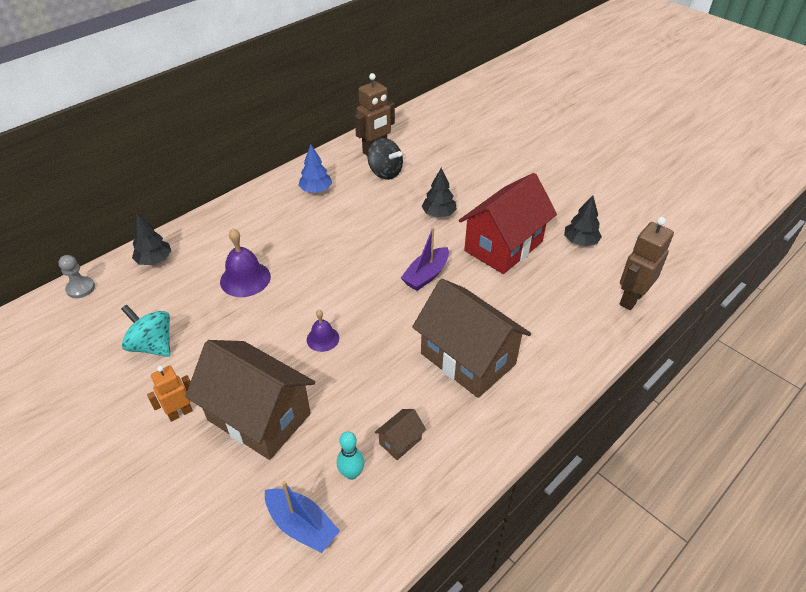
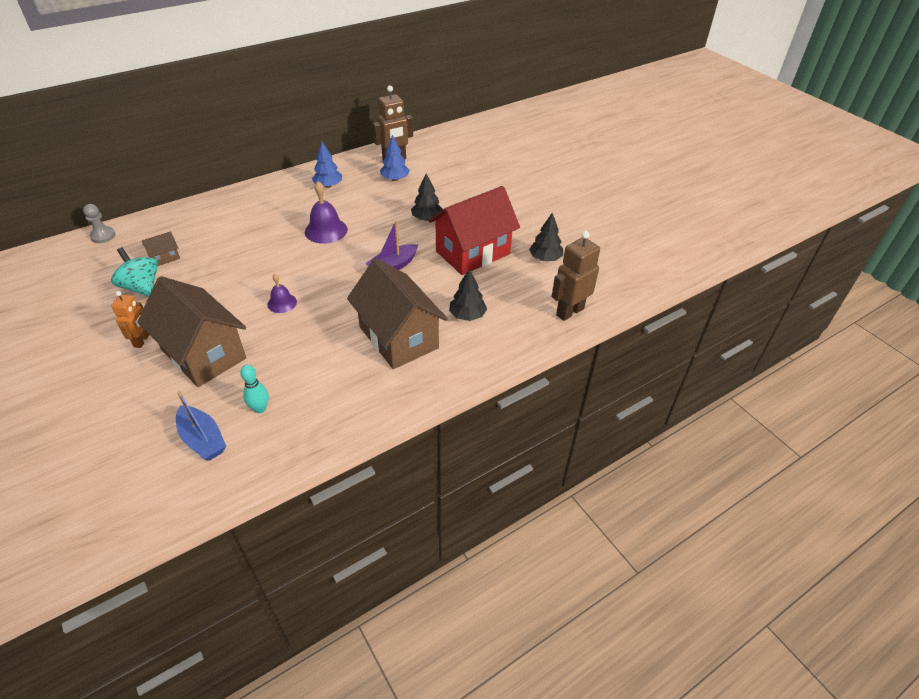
camera: 10 degrees right, 0 degrees up
(154, 260) = (170, 223): black tree -> black tree (467, 315)
(180, 413) = (142, 341): orange robot -> orange robot turned 120 degrees clockwise
(245, 279) = (238, 247): purple bell -> purple bell (326, 230)
(385, 172) = (395, 179): black spinning top -> blue tree
(400, 441) = (311, 391): brown house -> brown house (165, 258)

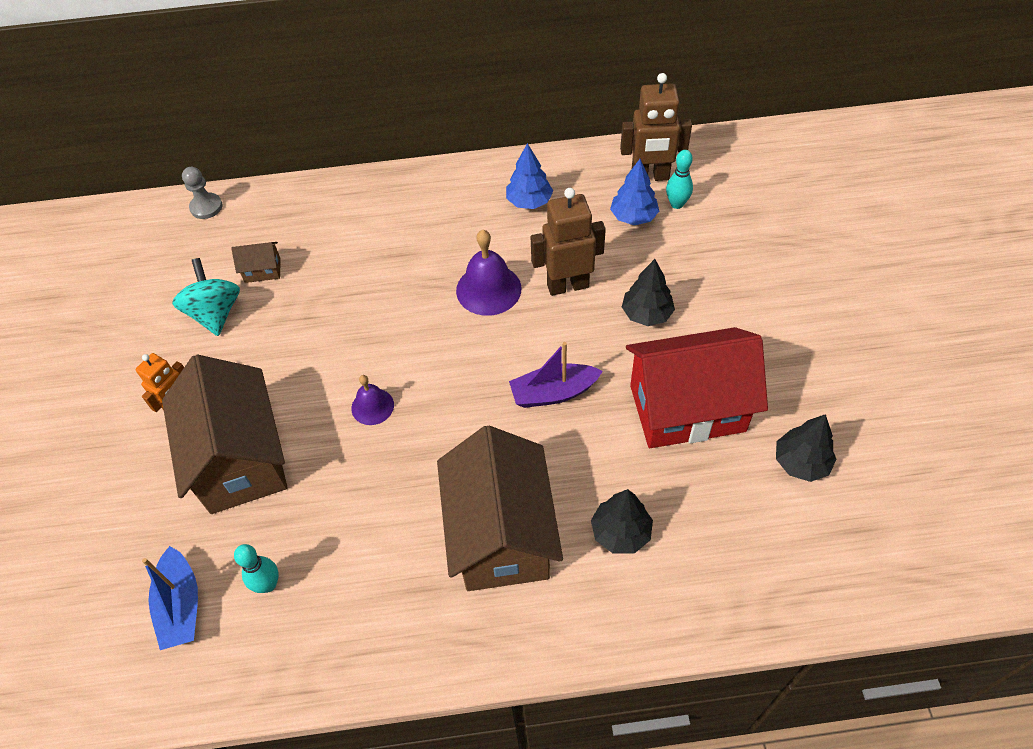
camera: 30 degrees right, 10 degrees up
(416, 168) = (677, 204): none -> turquoise bowling pin
(569, 311) = (789, 590): brown robot -> brown robot (567, 285)

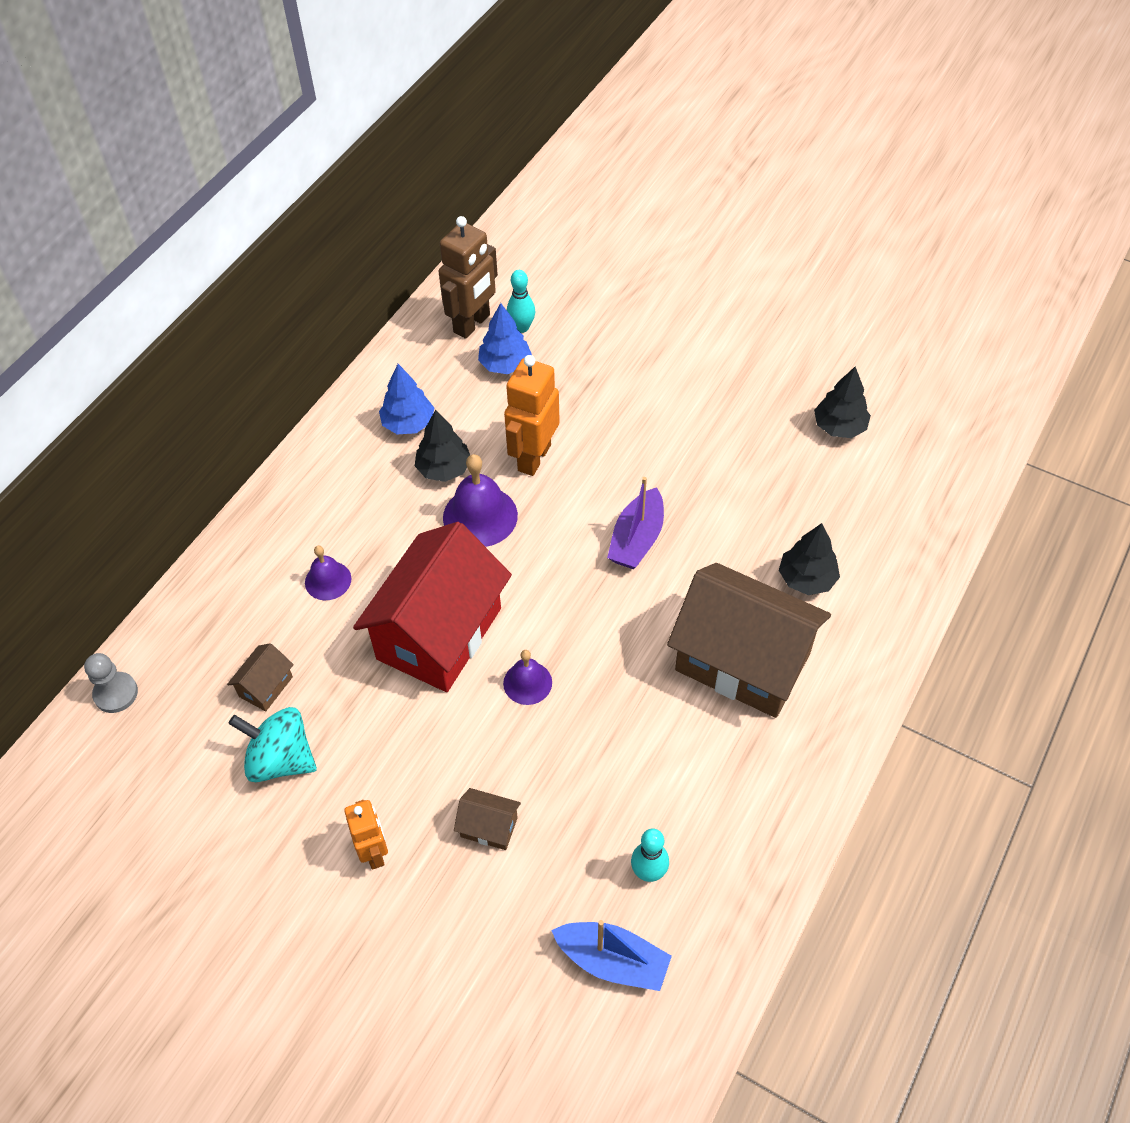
camera: 55 degrees left, 0 degrees up
(240, 459) = (489, 827): brown house -> brown house, size x0.40
(366, 246) = (328, 580): none -> purple bell
(567, 285) = (533, 457): brown robot -> orange robot
(646, 314) = (616, 425): black tree -> black tree (444, 469)
(687, 408) = (731, 461): red house -> red house (439, 633)

